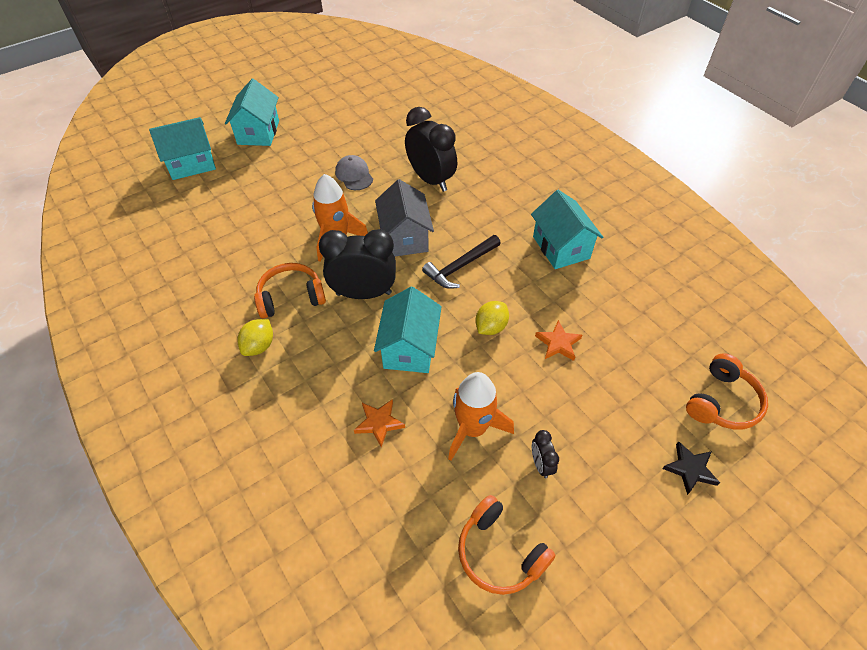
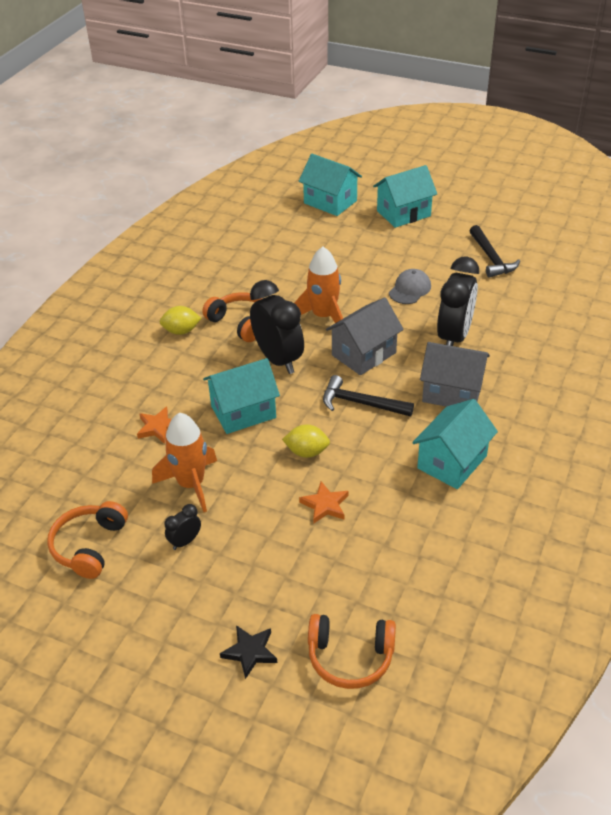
camera: 60 degrees right, 10 degrees down
(362, 118) = (491, 258): none -> black hammer
(489, 211) = (452, 392): none -> grey house

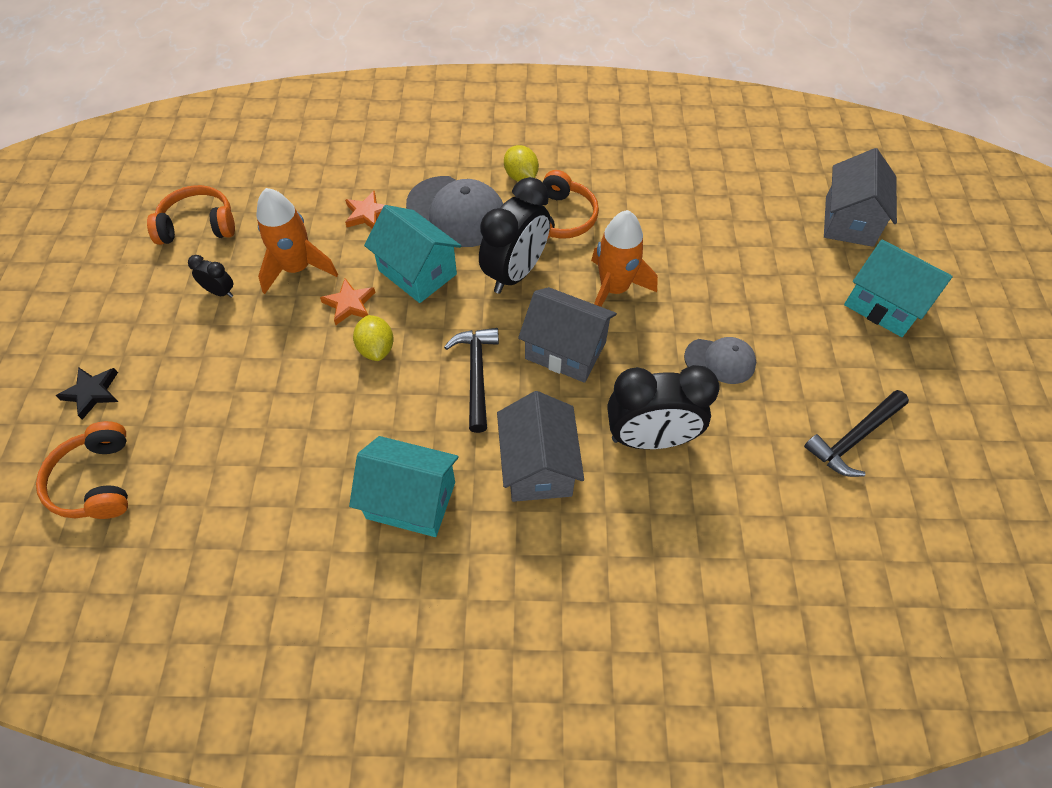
camera: 65 degrees right, 15 degrees up
(193, 375) = (456, 212): none -> grey cap
(325, 505) = (301, 391): orange star -> orange star (349, 304)
(330, 202) = (849, 221): turquoise house -> grey house

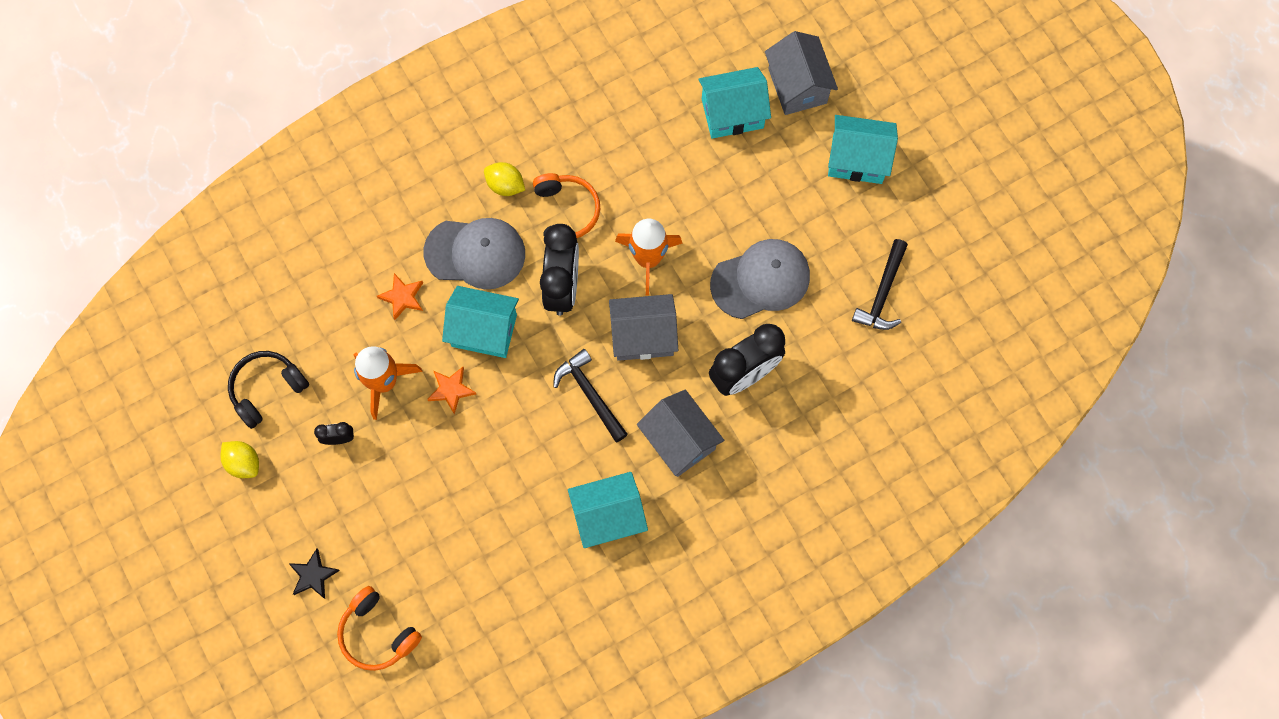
camera: 30 degrees left, 15 degrees up
(198, 225) = (267, 389): orange headphones -> black headphones
(376, 348) = (500, 416): yellow lemon -> yellow lemon (244, 463)
(720, 360) = (760, 280): grey cap -> grey cap, size x1.70
(770, 215) = (732, 113): none -> turquoise house

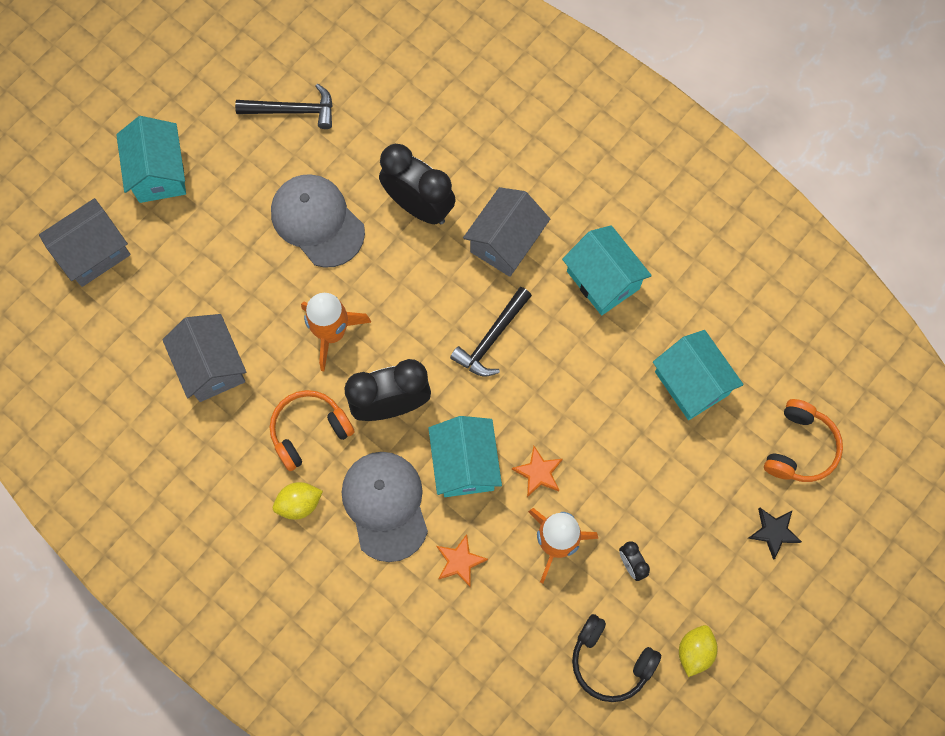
camera: 110 degrees left, 0 degrees up
(505, 185) = (299, 504): yellow lemon -> yellow lemon turned 60 degrees clockwise
(643, 336) = (414, 310): grey house -> grey house (211, 366)
(732, 113) = (144, 305): turquoise house -> turquoise house (691, 383)

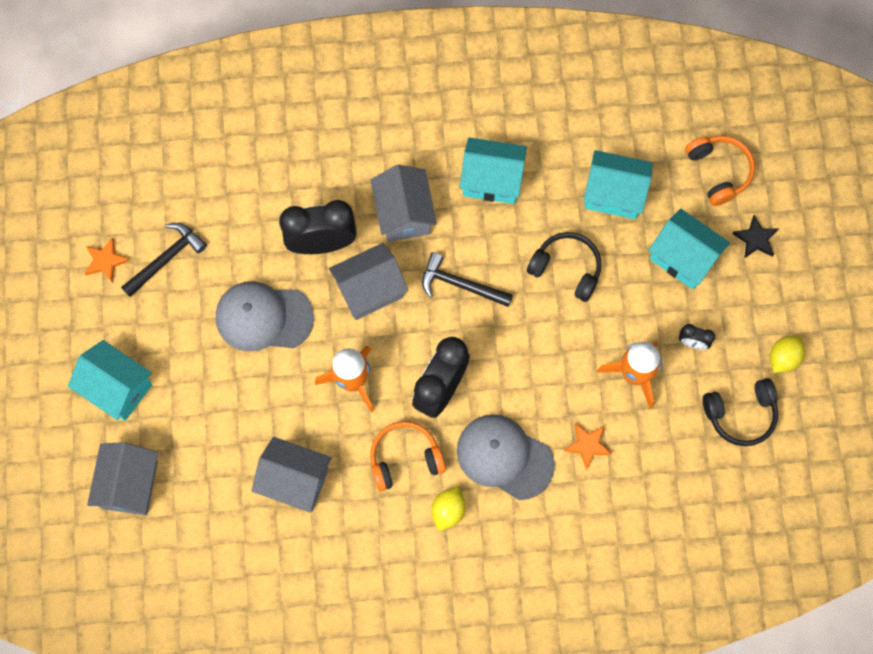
camera: 45 degrees left, 0 degrees up
(309, 430) = (405, 458): orange headphones -> orange headphones turned 60 degrees clockwise
(418, 276) = (369, 290): none -> grey house
(465, 464) = (527, 381): turquoise house -> turquoise house (683, 257)
(492, 338) = (460, 285): black hammer -> black hammer turned 120 degrees clockwise
(538, 473) = (578, 342): orange star -> orange star (106, 261)
(590, 406) = (567, 268): none -> black headphones
(694, 651) = (783, 358): yellow lemon -> yellow lemon turned 60 degrees clockwise

